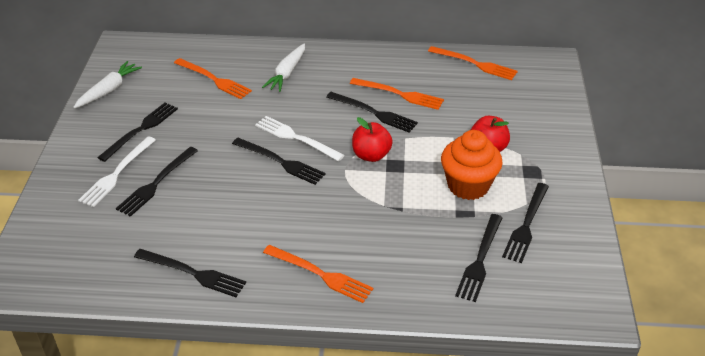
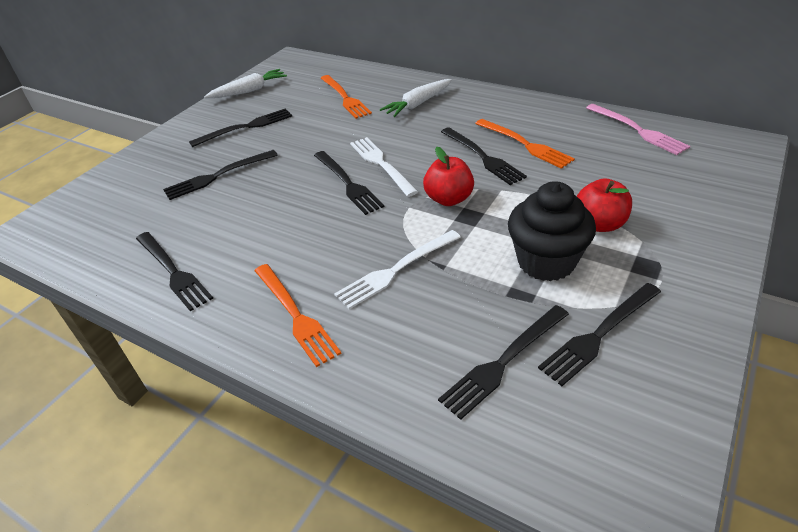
camera: 30 degrees right, 0 degrees up
(117, 173) = (193, 159): white fork -> white fork (396, 270)
(468, 186) = (546, 262): orange cupcake -> black cupcake
(475, 64) = (637, 130): orange fork -> pink fork

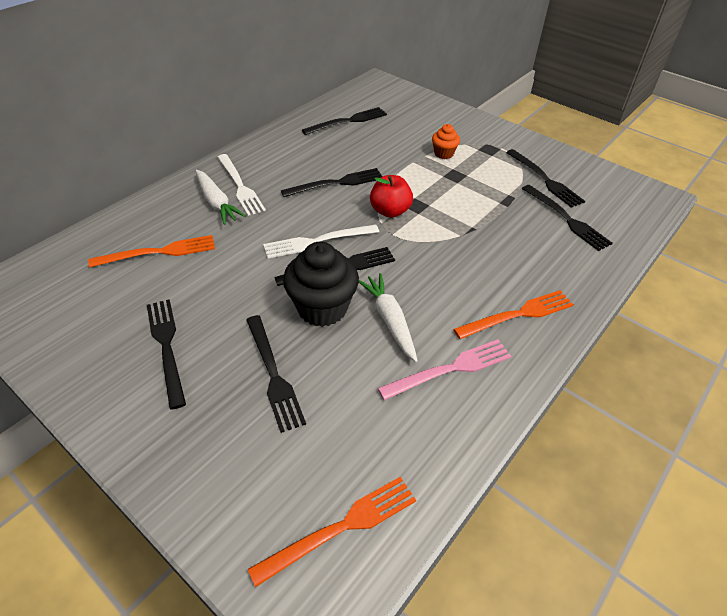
camera: 85 degrees left, 5 degrees up
(173, 271) = (446, 409): black fork -> black fork (348, 121)
(249, 91) = (56, 343): white carrot -> white carrot (389, 320)
(396, 270) = (473, 252): white fork -> white fork (240, 186)
(525, 144) = (329, 160): orange fork -> orange fork (341, 527)
(546, 262) = (477, 183): black cupcake -> black cupcake (322, 308)
(599, 224) = (443, 153): red apple -> orange cupcake
(637, 130) = (338, 110): pink fork -> pink fork (450, 369)

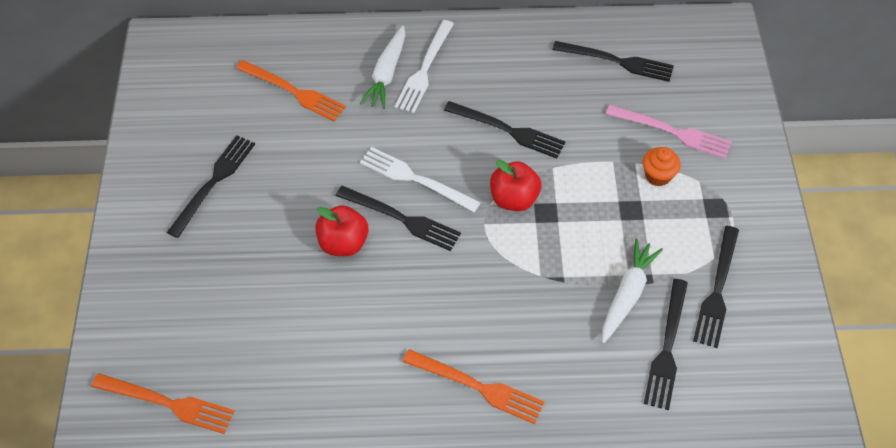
camera: 50 degrees right, 10 degrees up
(273, 374) = (250, 266): black fork -> none
(322, 308) = (343, 243): black cupcake -> red apple
(389, 320) = (376, 298): white carrot -> white carrot (627, 294)
(450, 369) = (364, 376): pink fork -> pink fork (672, 132)

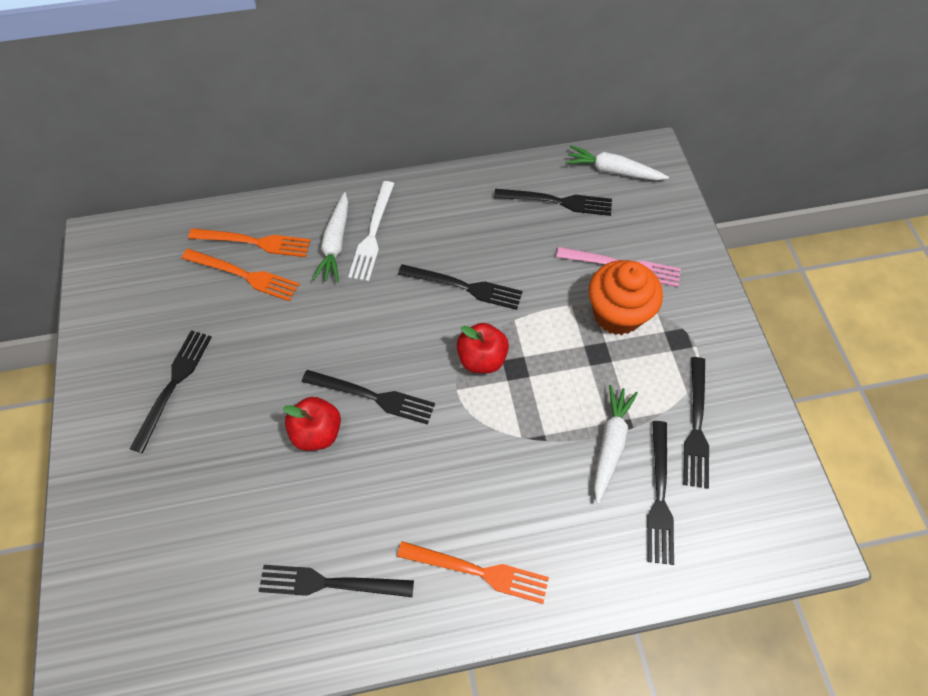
camera: 10 degrees left, 5 degrees up
(167, 403) = (153, 647): orange fork -> orange fork (254, 242)
(336, 375) = (330, 583): none -> black fork
(415, 179) = (380, 351): white fork -> none
(658, 176) = (617, 314): orange cupcake -> orange cupcake, size x1.92
(680, 38) = (612, 171): none -> white carrot

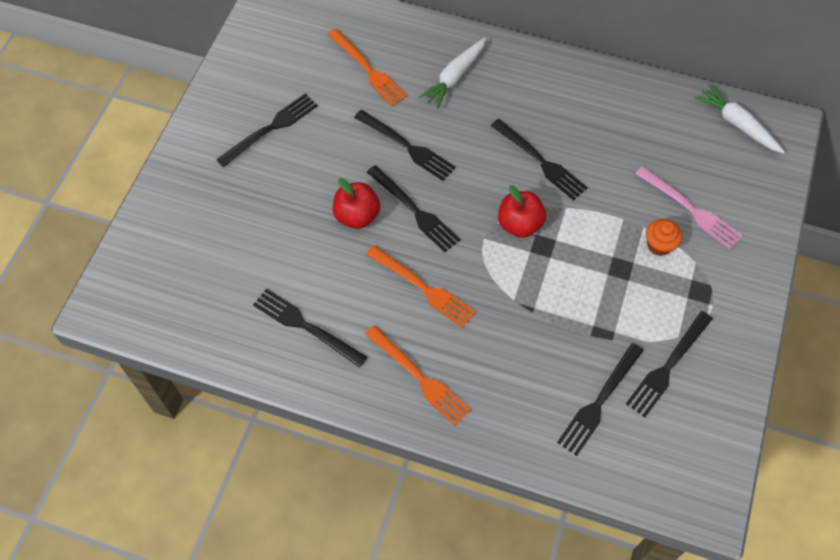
camera: 30 degrees right, 0 degrees up
(254, 242) = (390, 47): orange fork -> orange fork (423, 288)
(372, 234) = (489, 83): white fork -> none
(557, 202) = (667, 128): black fork -> black fork (407, 147)
(610, 444) = (584, 342): white carrot -> none
(617, 314) = (659, 245): orange cupcake -> orange cupcake, size x0.52

